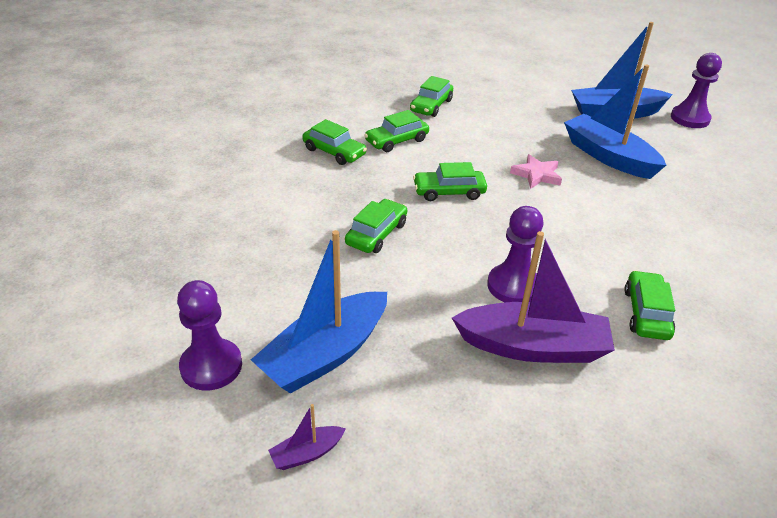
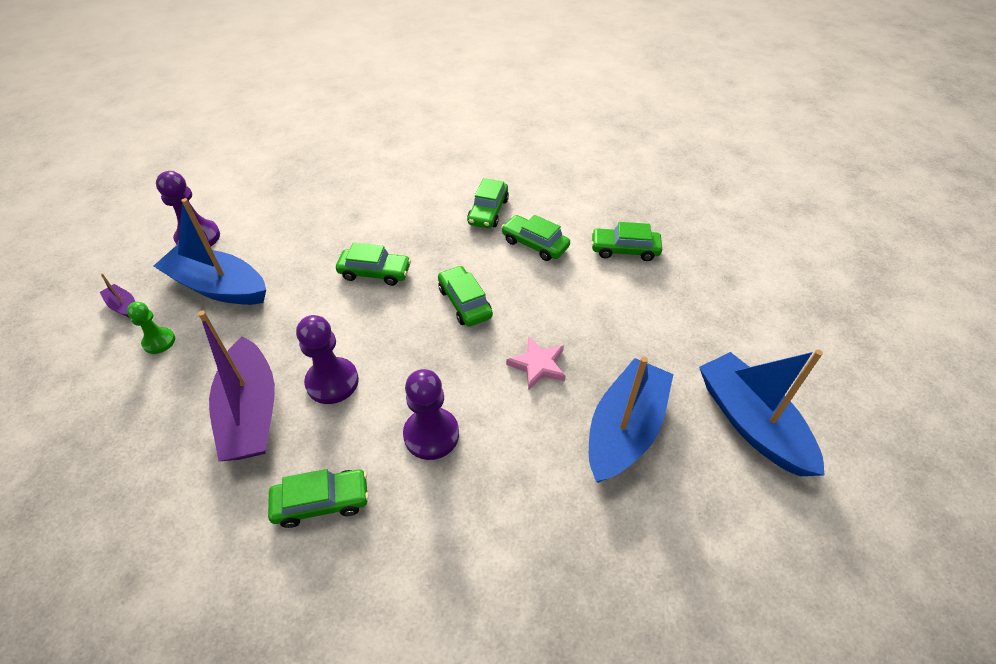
camera: 70 degrees right, 10 degrees up
(394, 417) = (159, 341): none -> green pawn
(690, 118) = (814, 523): purple pawn -> purple pawn (431, 435)

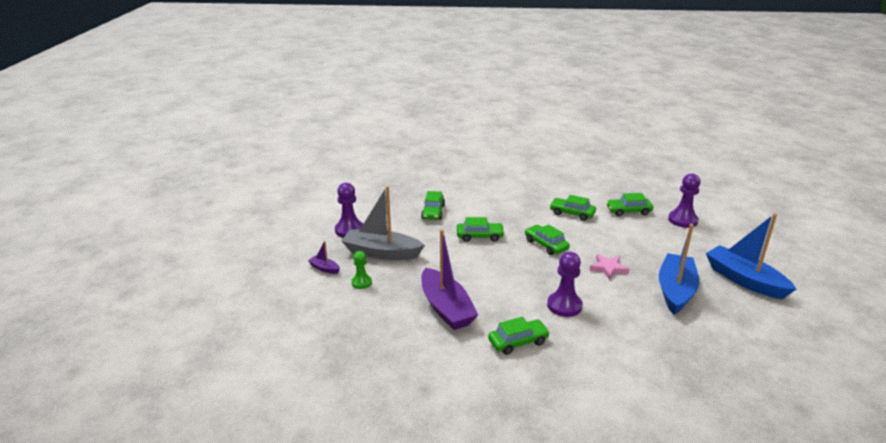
camera: 10 degrees left, 20 degrees down
(218, 287) = (381, 253): blue boat -> grey boat
(332, 382) = (488, 289): purple pawn -> purple pawn (682, 220)
(488, 211) = (533, 200): green car -> green car (433, 212)

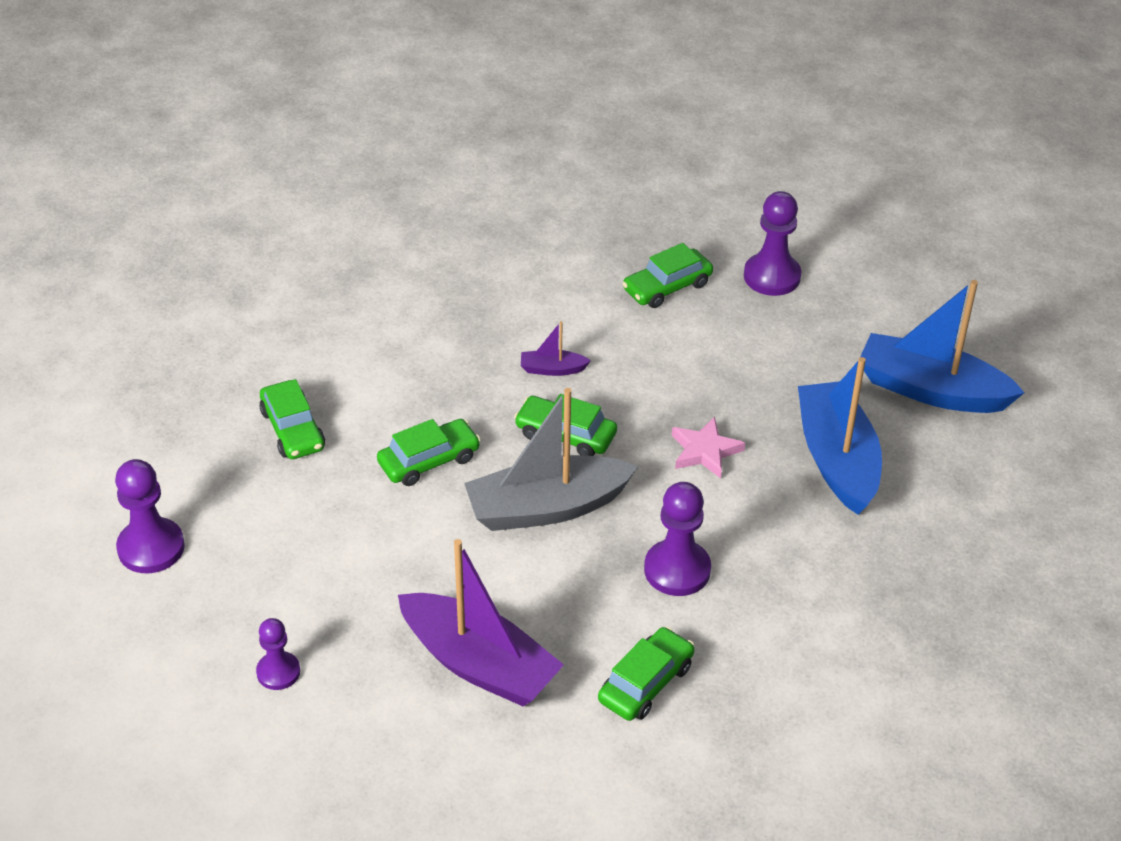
camera: 30 degrees left, 15 degrees up
(324, 268) = (176, 669): purple boat -> purple boat (552, 369)
(361, 282) = (278, 672): green pawn -> purple pawn
(381, 253) = (264, 581): grey boat -> grey boat (547, 507)
(572, 213) = (568, 332): green car -> none

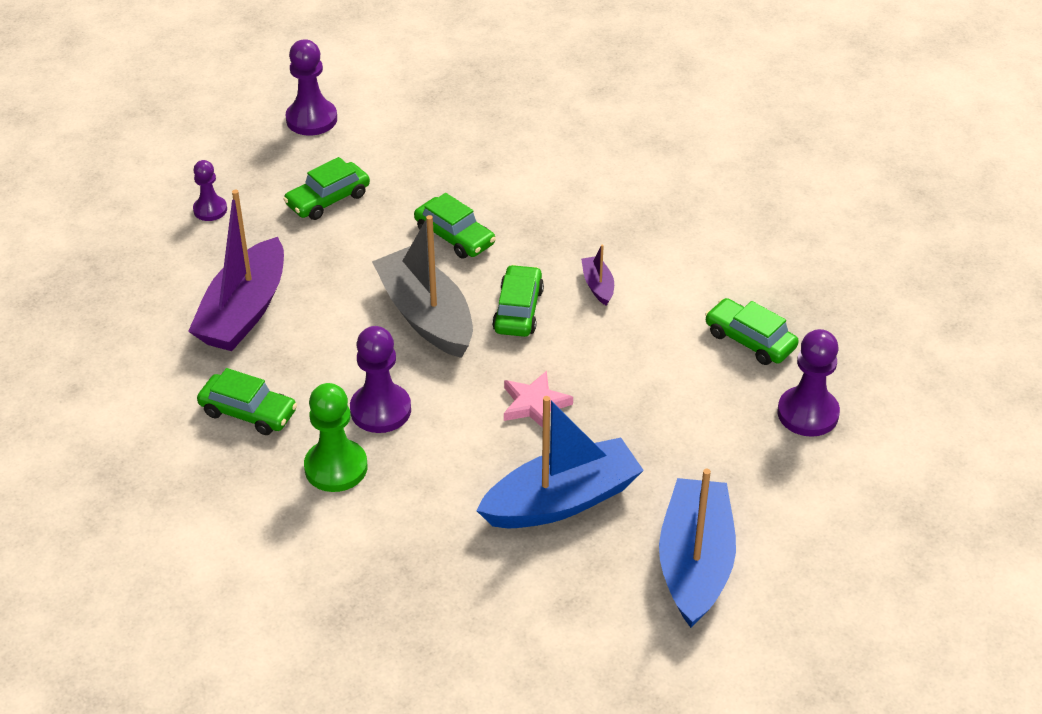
camera: 75 degrees right, 0 degrees up
(293, 429) = (460, 156): green car -> green car (328, 199)
(750, 620) = (336, 467): none -> green pawn

